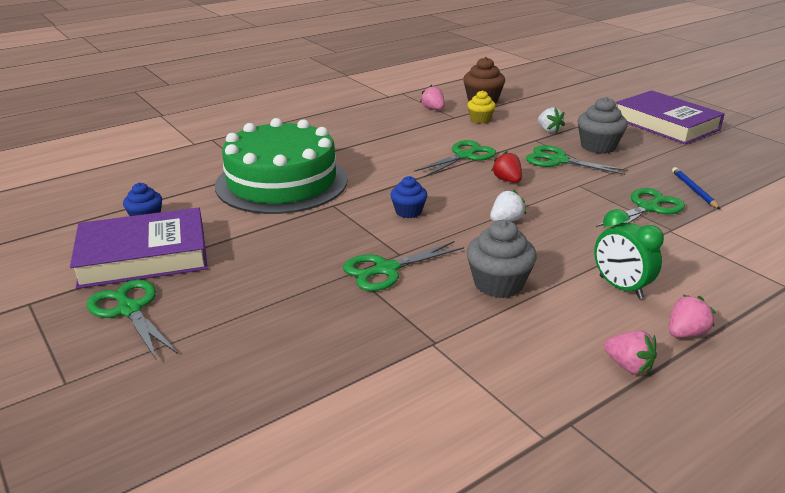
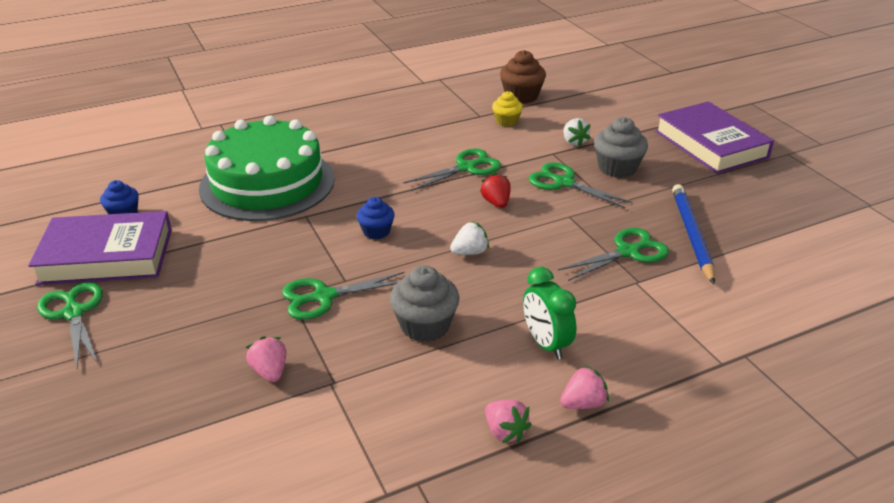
camera: 10 degrees right, 5 degrees up
(433, 109) = (462, 103): pink strawberry -> pink strawberry (270, 371)
(693, 190) = (691, 234): blue pencil -> blue pencil, size x1.71

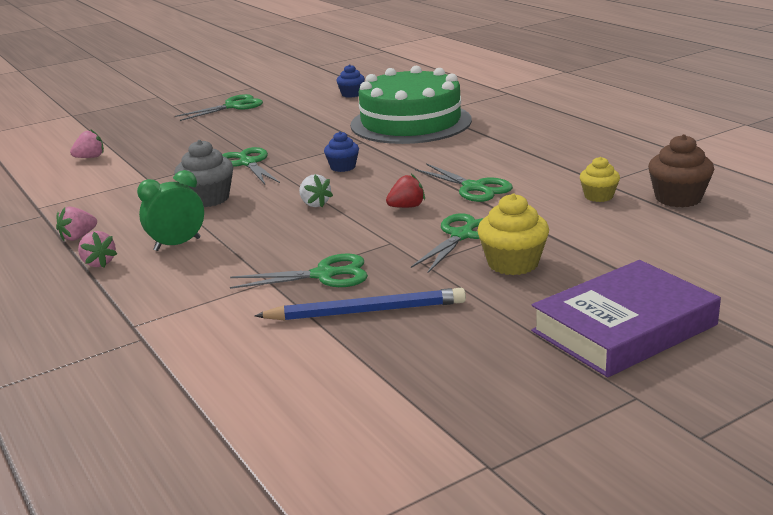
camera: 85 degrees right, 10 degrees down
(106, 256) = (297, 101): purple book -> none
(270, 371) = (164, 161): pink strawberry -> pink strawberry (90, 157)
(574, 142) = (569, 235): white strawberry -> none
(617, 168) = (513, 263): grey cupcake -> yellow cupcake
(628, 252) = (324, 275): green scissors -> green scissors turned 60 degrees counterclockwise

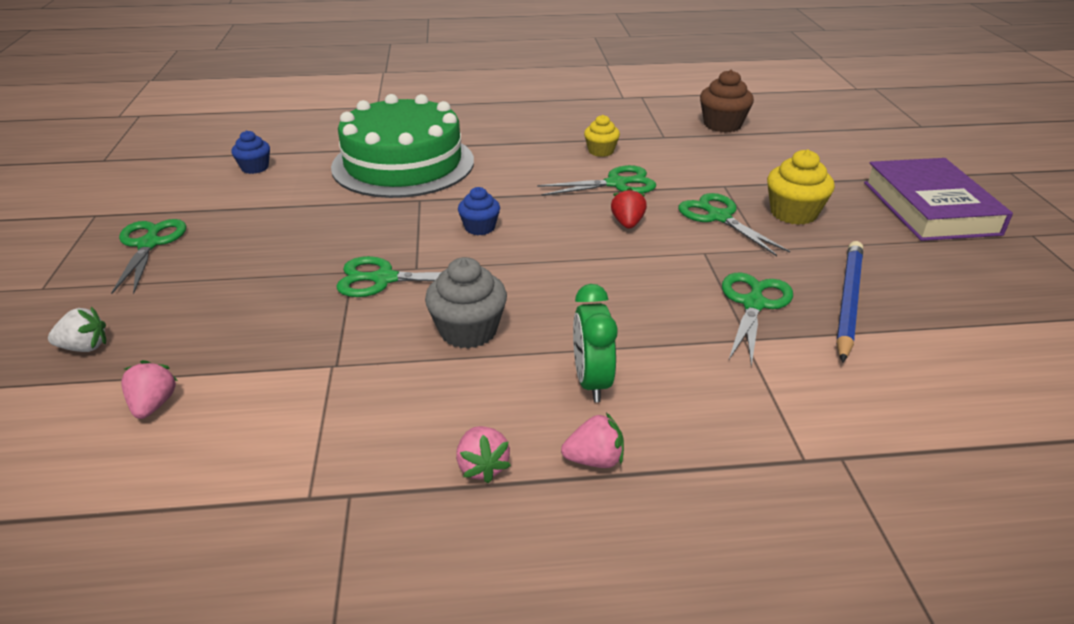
camera: 65 degrees left, 10 degrees up
(314, 204) = (566, 267): white strawberry -> white strawberry (84, 347)
(598, 196) = (690, 146): yellow cupcake -> yellow cupcake (601, 151)

